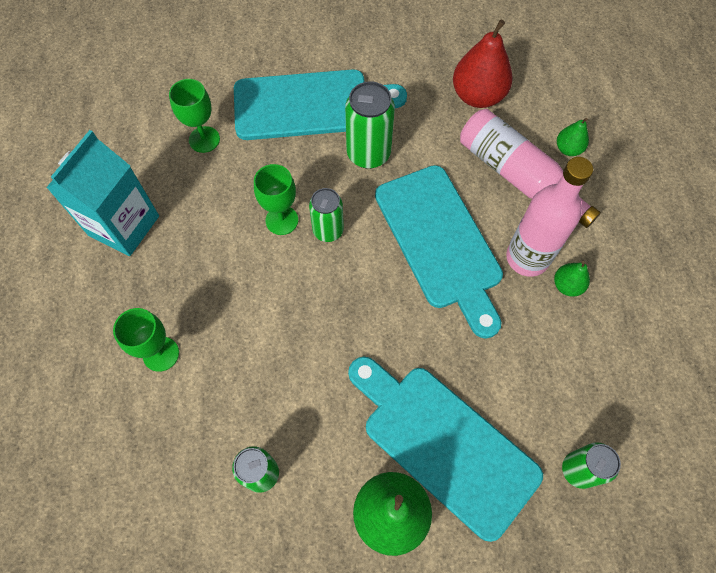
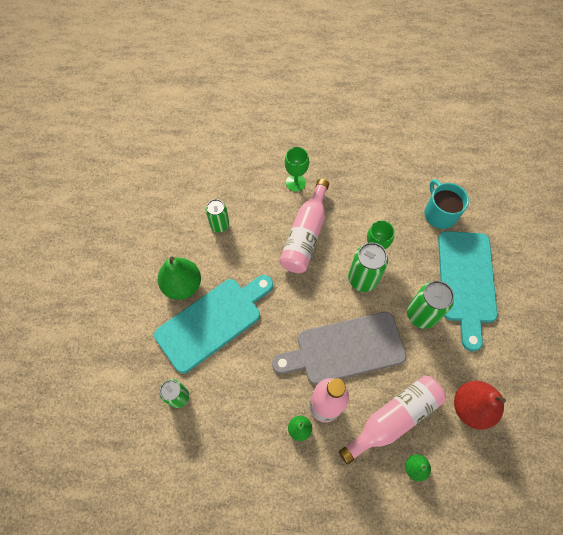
camera: 100 degrees right, 0 degrees up
(124, 225) = (379, 167): turquoise carton -> none
(204, 139) = (440, 213): green goblet -> turquoise mug
(264, 322) = (305, 235): none -> pink bottle
(328, 230) = (362, 279): green can -> green can, size x1.50
(440, 242) = (344, 349): turquoise cutting board -> grey cutting board

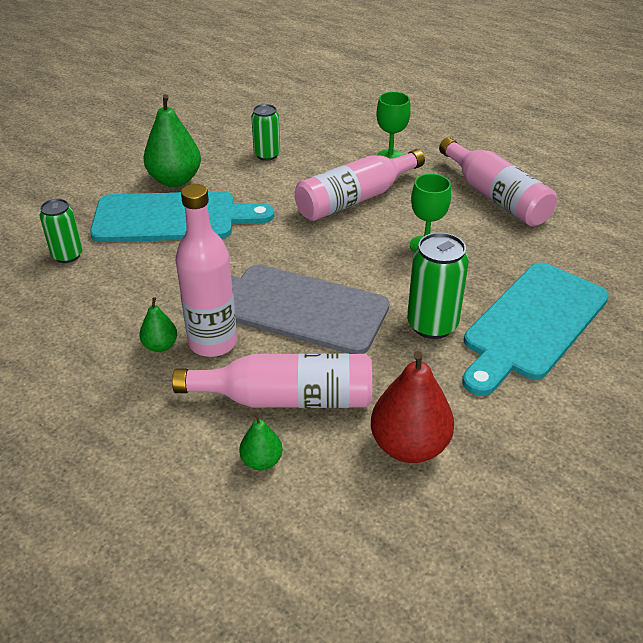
camera: 35 degrees right, 25 degrees down
(362, 279) = (386, 261): green can -> none
(379, 185) = (495, 197): none -> pink bottle
(440, 213) = (557, 250): turquoise mug -> none

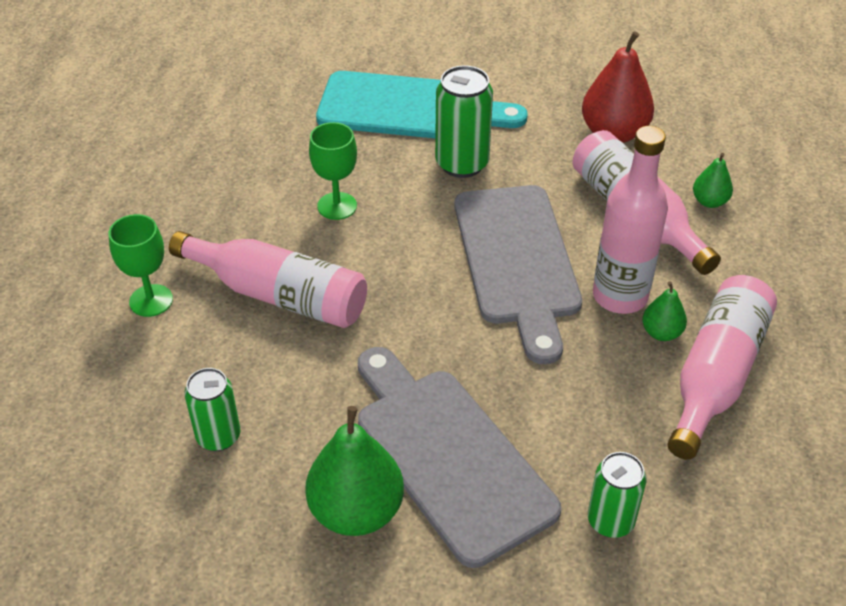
camera: 120 degrees left, 5 degrees up
(172, 218) = (448, 456): turquoise cutting board -> grey cutting board
(495, 197) = (198, 183): pink bottle -> pink bottle (716, 375)

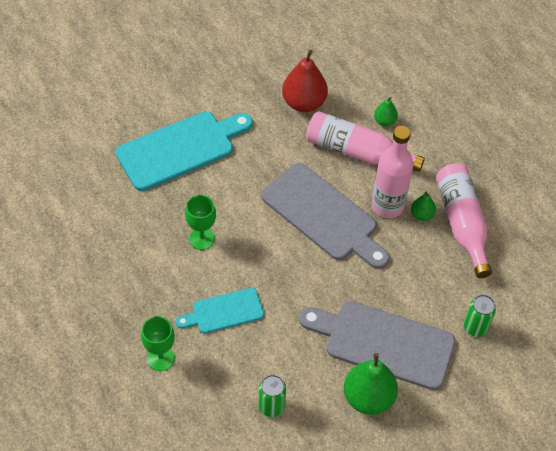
camera: 40 degrees left, 10 degrees up
(279, 295) = (224, 311): pink bottle -> turquoise cutting board
(462, 164) = (242, 170): green can -> none

